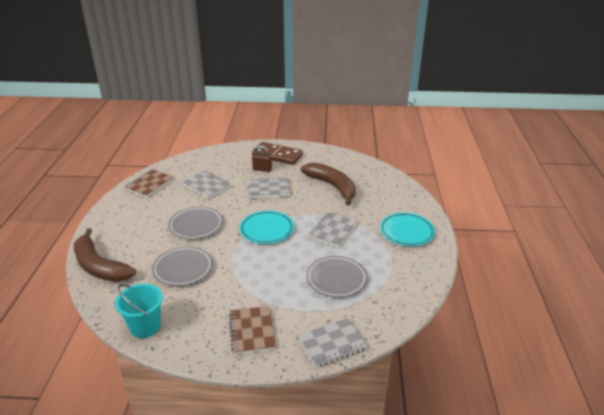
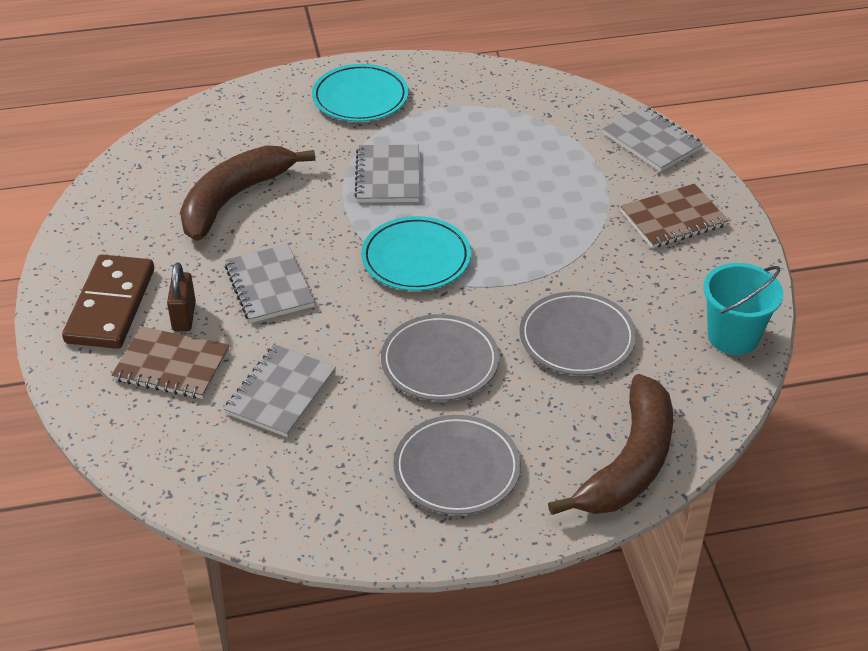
camera: 105 degrees left, 10 degrees up
(149, 184) = (303, 503): brown notebook -> brown notebook (171, 366)
(333, 231) = (388, 176): grey notebook -> grey notebook turned 75 degrees clockwise
(336, 279) = (516, 155): grey plate -> grey plate (457, 469)

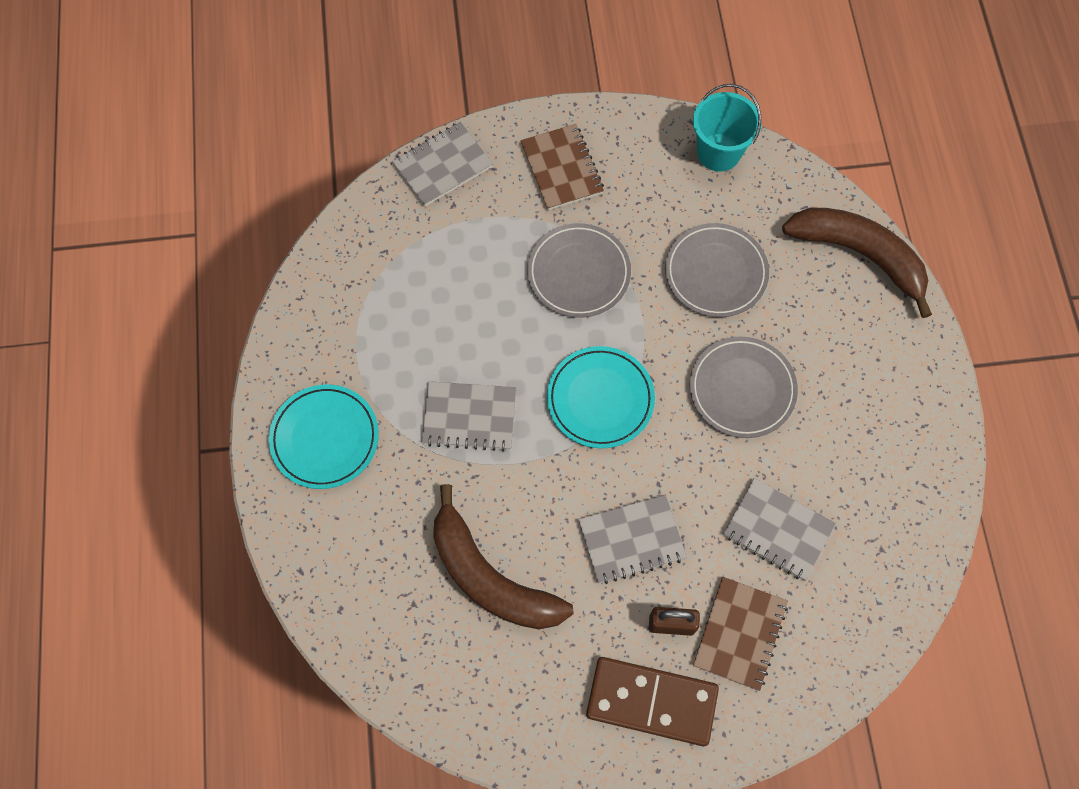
camera: 85 degrees left, 25 degrees up
(457, 469) = (867, 386): grey plate -> grey plate (578, 273)

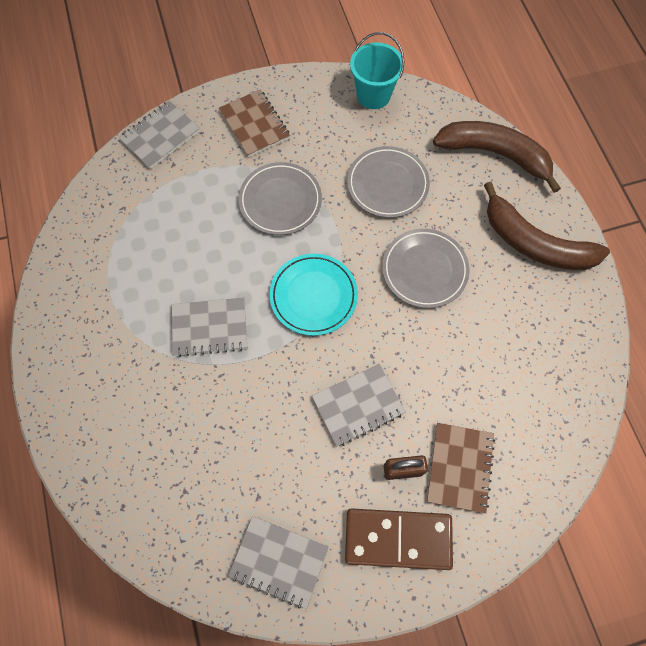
camera: 10 degrees left, 0 degrees up
(325, 438) = (92, 365): turquoise plate -> none
(490, 577) = (246, 457): brown banana -> brown banana (534, 243)
(777, 530) = (474, 377): grey notebook -> grey notebook (279, 561)

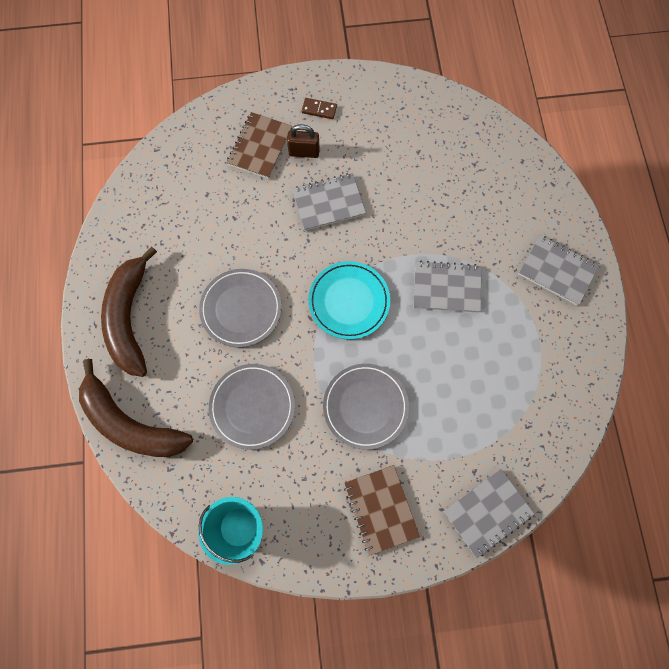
camera: 170 degrees left, 5 degrees up
(279, 561) = (407, 109): grey notebook -> grey notebook (557, 271)
(398, 539) = (319, 109): brown domino -> brown domino, size x0.43
(534, 243) = (130, 318): brown banana -> brown banana turned 135 degrees counterclockwise

